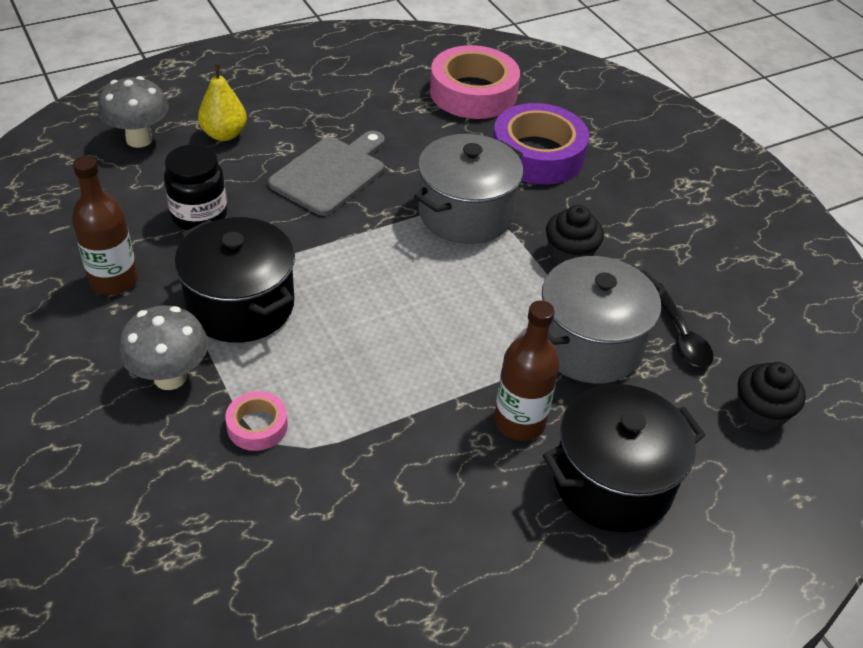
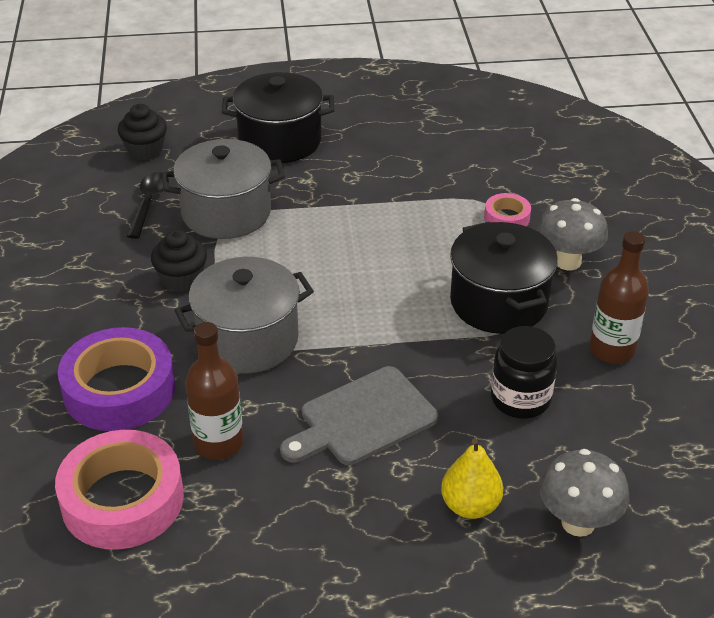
camera: 155 degrees left, 5 degrees down
(519, 422) = (317, 181): brown bottle -> brown bottle (218, 443)

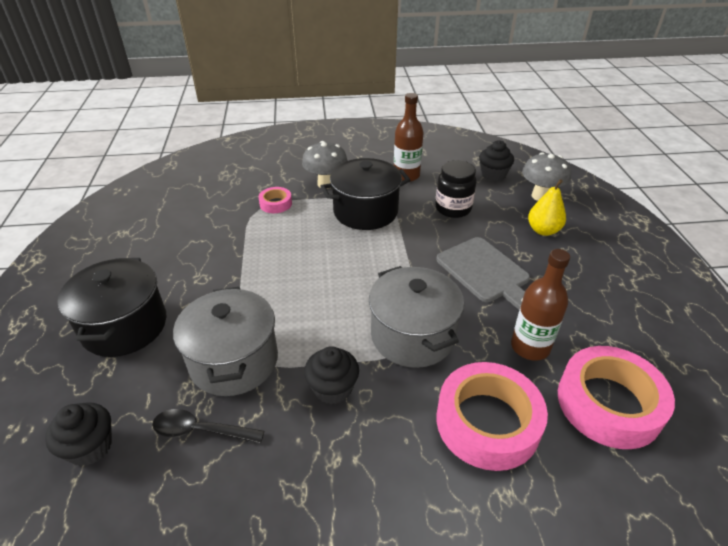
camera: 90 degrees left, 0 degrees up
(119, 390) = (487, 422): purple tape -> pink tape
(641, 465) = (493, 175): none -> black cupcake

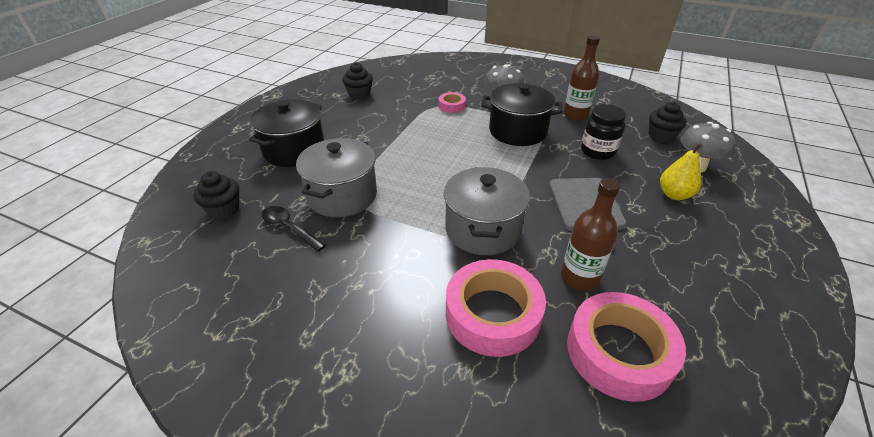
camera: 30 degrees right, 0 degrees up
(332, 388) = (393, 239): black cupcake -> black cupcake (359, 94)

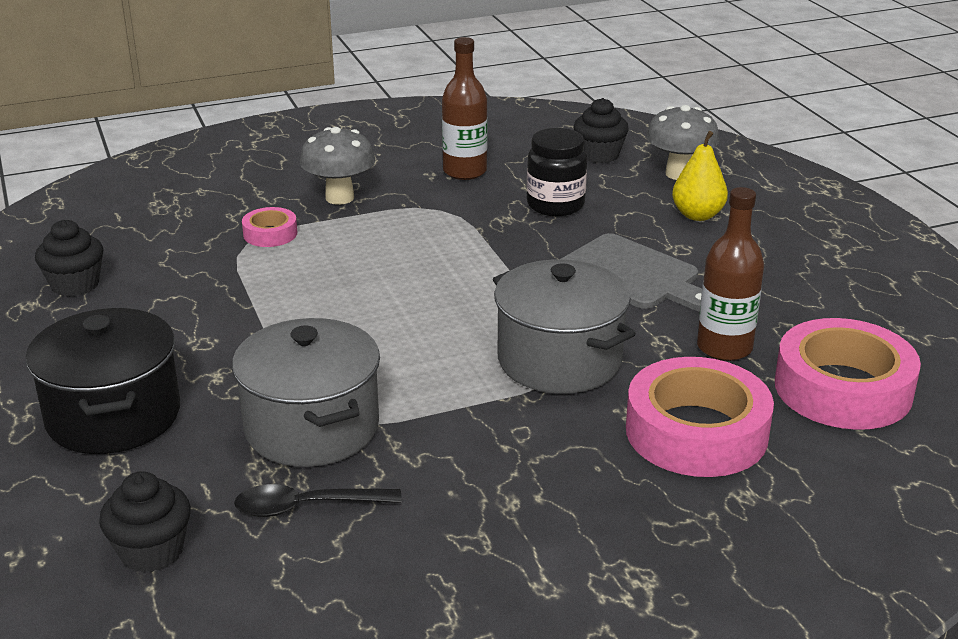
camera: 45 degrees left, 10 degrees down
(517, 131) = (422, 226): black pot -> none

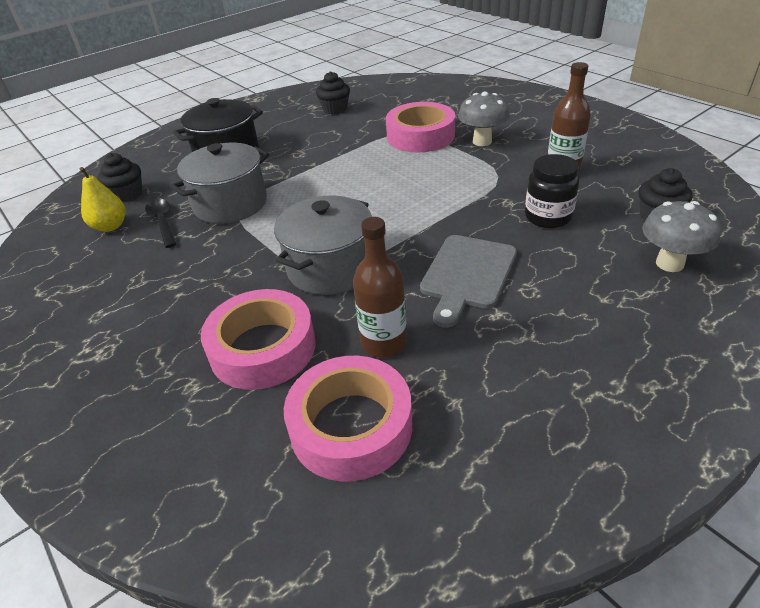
camera: 75 degrees right, 10 degrees up
(270, 234) = (420, 136): pink tape -> pink tape, size x2.07
(697, 215) = (598, 288): yellow pear -> yellow pear (110, 226)

